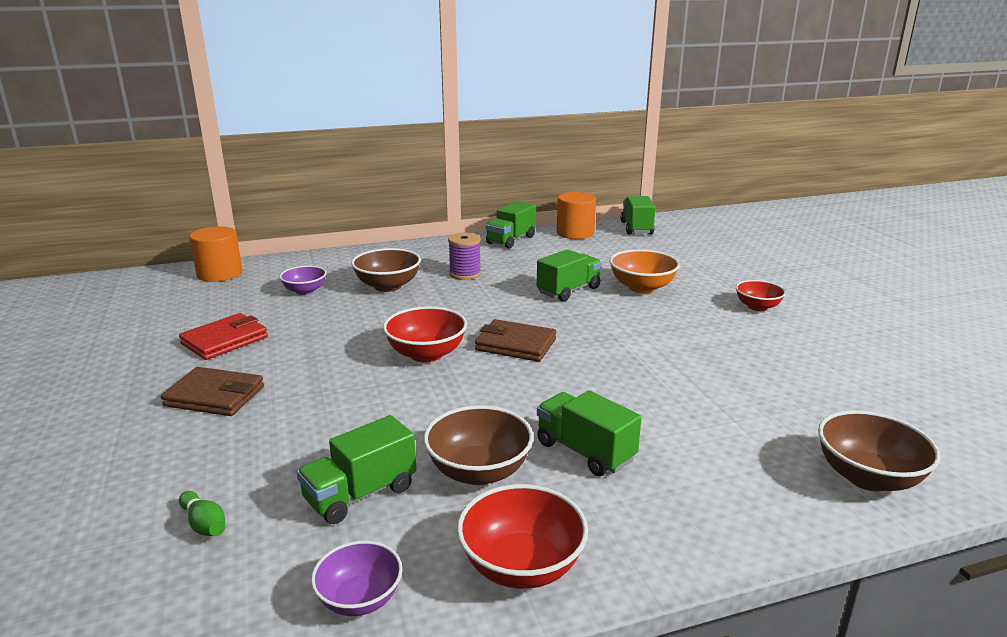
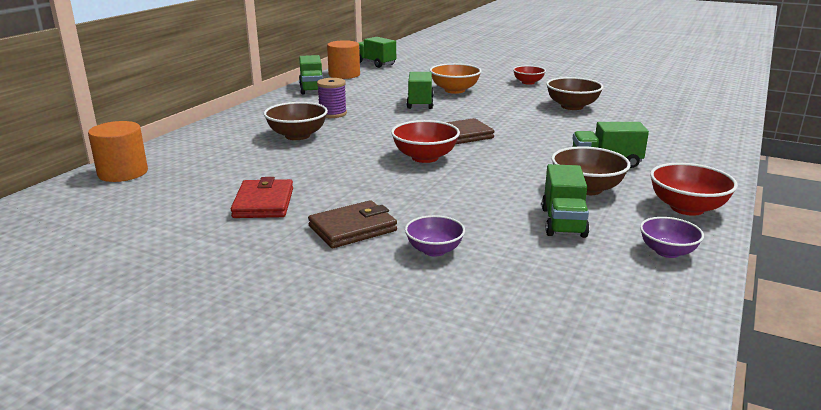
camera: 45 degrees left, 0 degrees up
(204, 524) = (528, 273): green bowling pin -> none
(305, 291) = (240, 158): purple bowl -> purple bowl (434, 250)
(868, 477) = (708, 127): brown bowl -> brown bowl (572, 106)

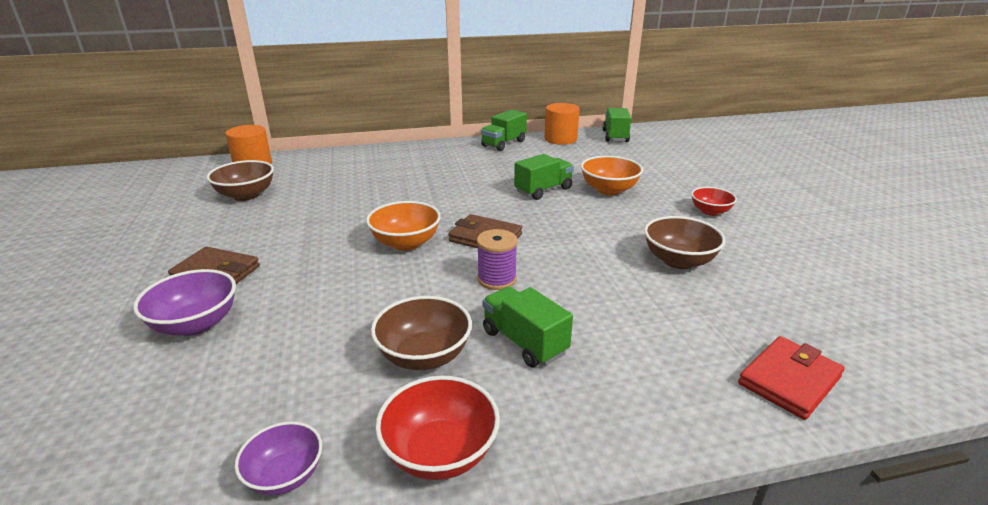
camera: 50 degrees right, 5 degrees up
(263, 203) = (239, 223): red wallet -> red wallet (789, 380)
(297, 136) = (389, 181): brown bowl -> brown bowl (246, 195)
(332, 114) = (457, 172): purple spool -> purple spool (497, 279)
(425, 157) = (406, 243): red bowl -> orange bowl
(434, 250) = (196, 324): purple bowl -> purple bowl, size x1.52
(563, 222) = (314, 371): green truck -> none

